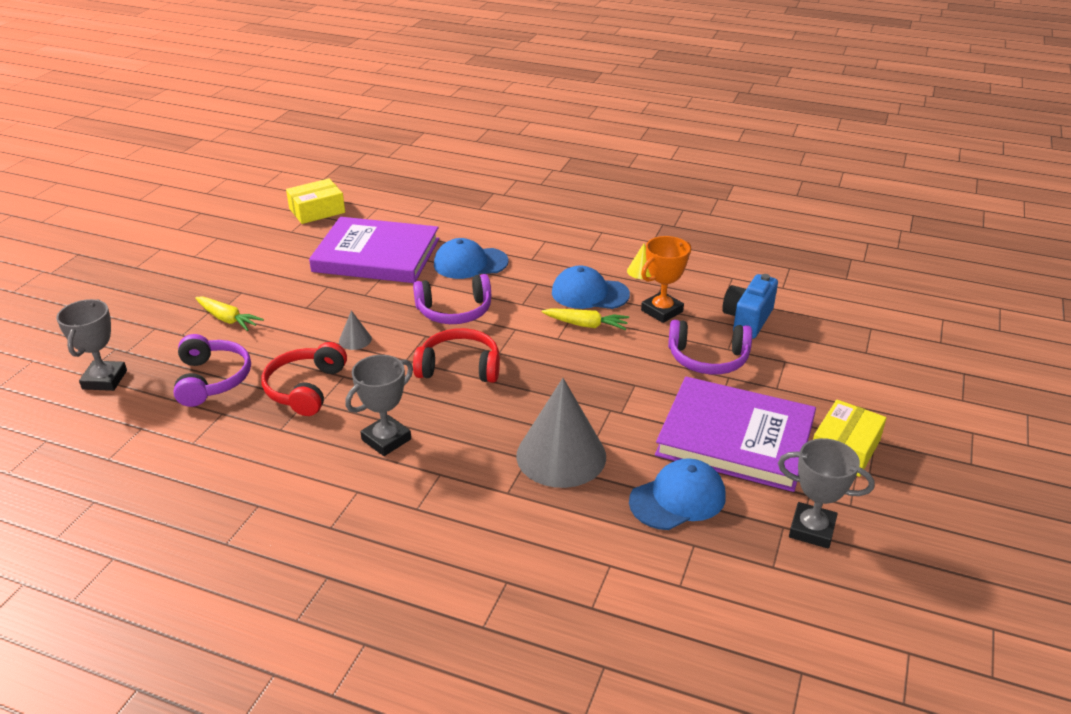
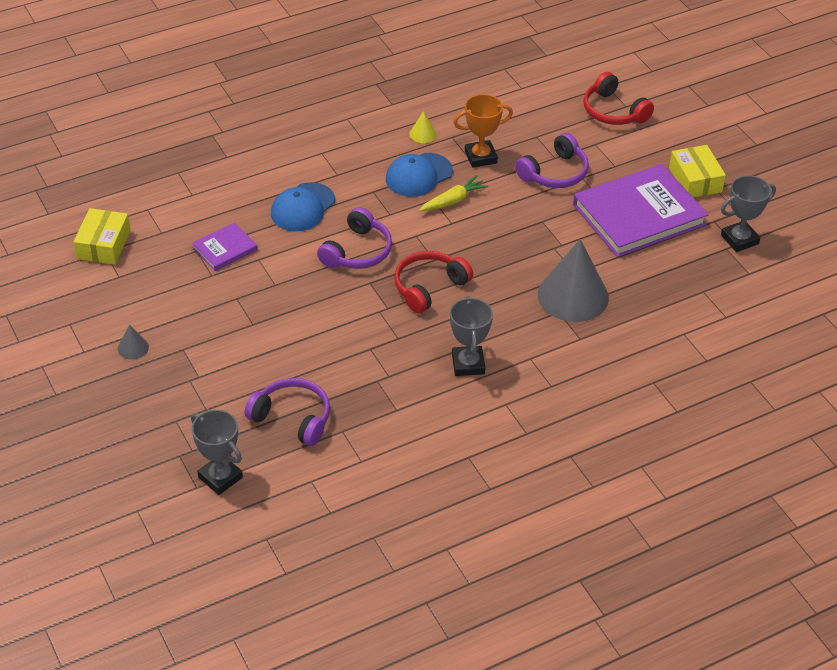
camera: 50 degrees left, 10 degrees up
(227, 319) = (216, 374): yellow carrot -> none
(305, 388) = (363, 375): red headphones -> red headphones (613, 111)
(355, 340) = (331, 320): grey cone -> grey cone (133, 348)
(376, 255) = (225, 249): purple book -> purple book, size x0.47
(662, 311) = (480, 157): orange trophy -> orange trophy turned 75 degrees clockwise
(678, 499) = (662, 273): blue cap -> none
(747, 320) = (536, 128): blue camera -> none

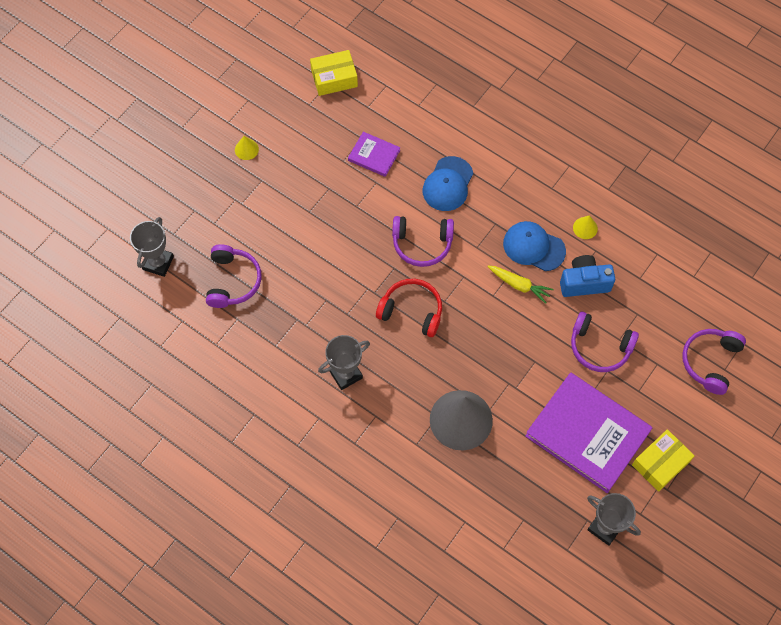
camera: 65 degrees right, 20 degrees up
(133, 348) = (246, 149): grey cone -> yellow cone
(302, 207) = (448, 184): blue cap -> blue cap turned 75 degrees counterclockwise
(480, 157) = (584, 283): orange trophy -> blue camera
(613, 111) = (710, 361): red headphones -> purple headphones

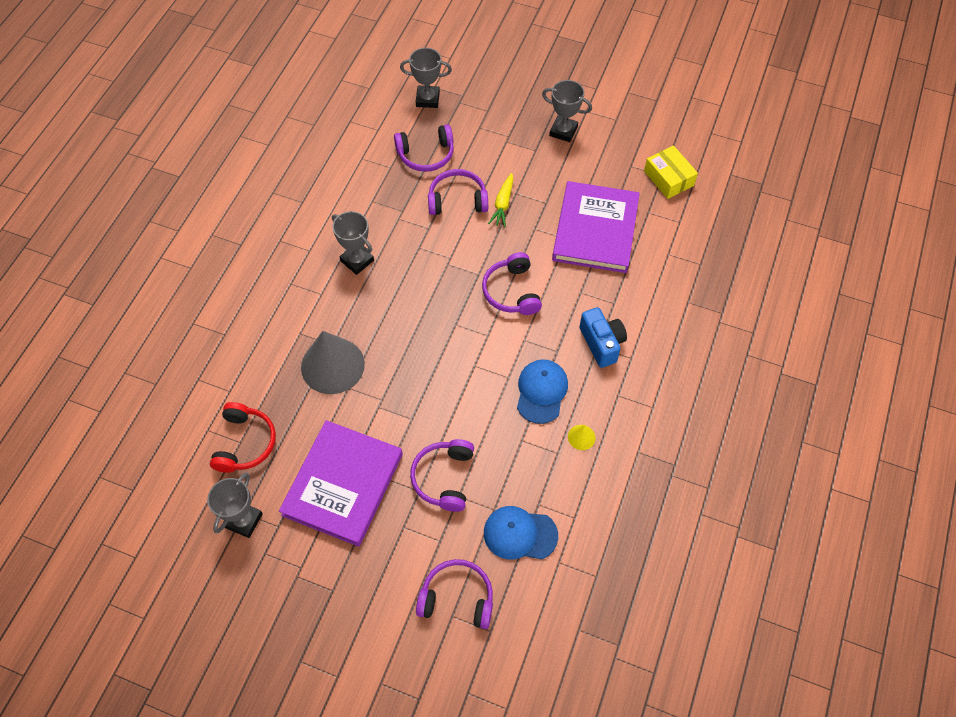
camera: 75 degrees right, 5 degrees down
(246, 149) = (563, 131): yellow cone -> grey trophy
(300, 265) = (457, 200): none -> purple headphones
(374, 155) = (595, 230): purple book -> purple book, size x2.12
(412, 311) = (437, 299): red headphones -> red headphones (245, 443)
(448, 184) = (587, 299): blue cap -> blue cap (520, 534)
(519, 285) = (493, 387): yellow carrot -> yellow carrot (503, 204)
(584, 283) = (515, 448): blue camera -> blue camera (602, 343)
(660, 463) = (325, 564): yellow box -> none

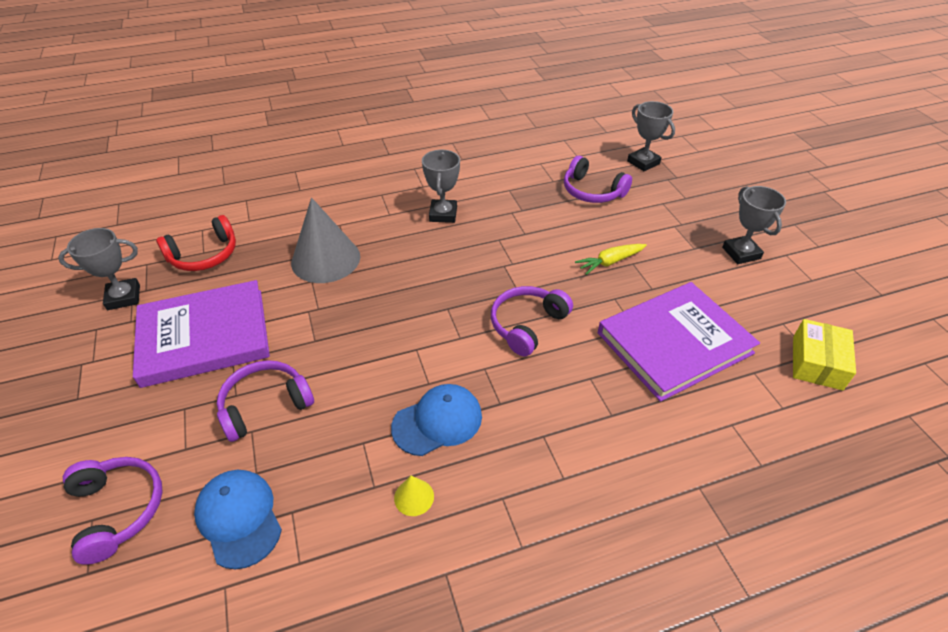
camera: 50 degrees right, 15 degrees down
(457, 200) = (575, 233): purple headphones -> none
(602, 343) = (551, 437): blue camera -> none

